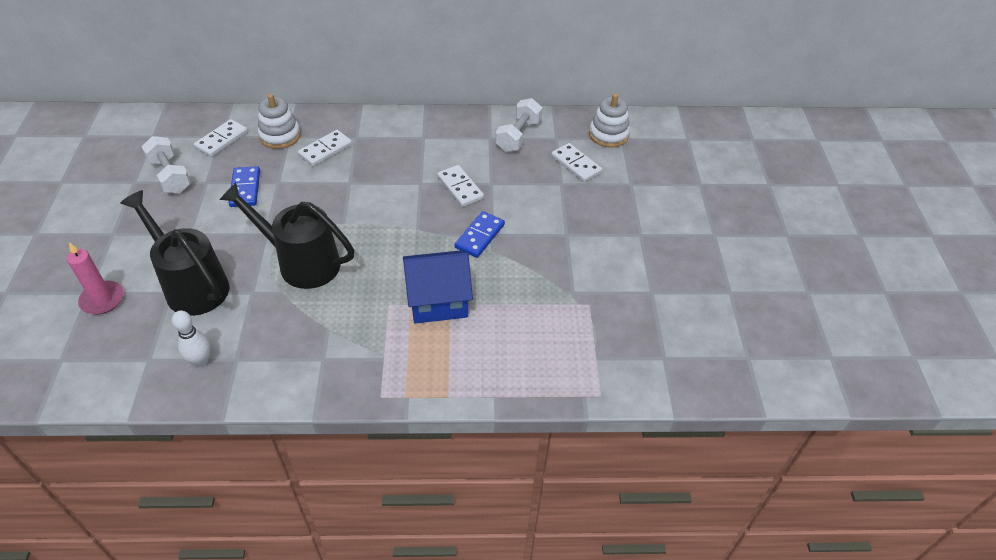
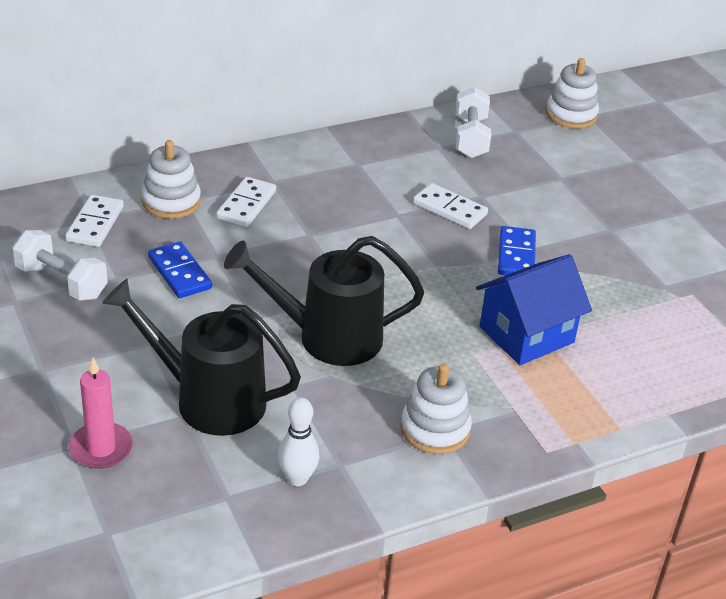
camera: 25 degrees left, 10 degrees down
(317, 354) = (435, 429): none -> white stacking toy
(576, 164) = (561, 154): white domino -> none

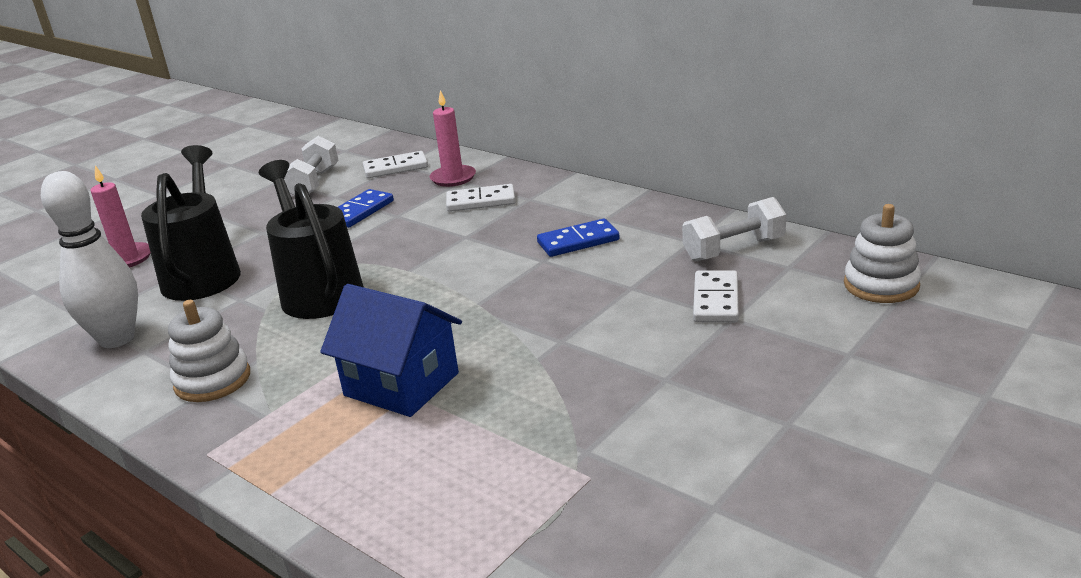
camera: 70 degrees right, 10 degrees down
(171, 202) = (453, 178): white stacking toy -> pink candle
(297, 478) = (117, 339): white bowling pin -> white bowling pin, size x1.77
(449, 209) = (584, 279): white domino -> white domino (715, 300)
(516, 255) = (542, 337): blue domino -> blue domino (578, 241)

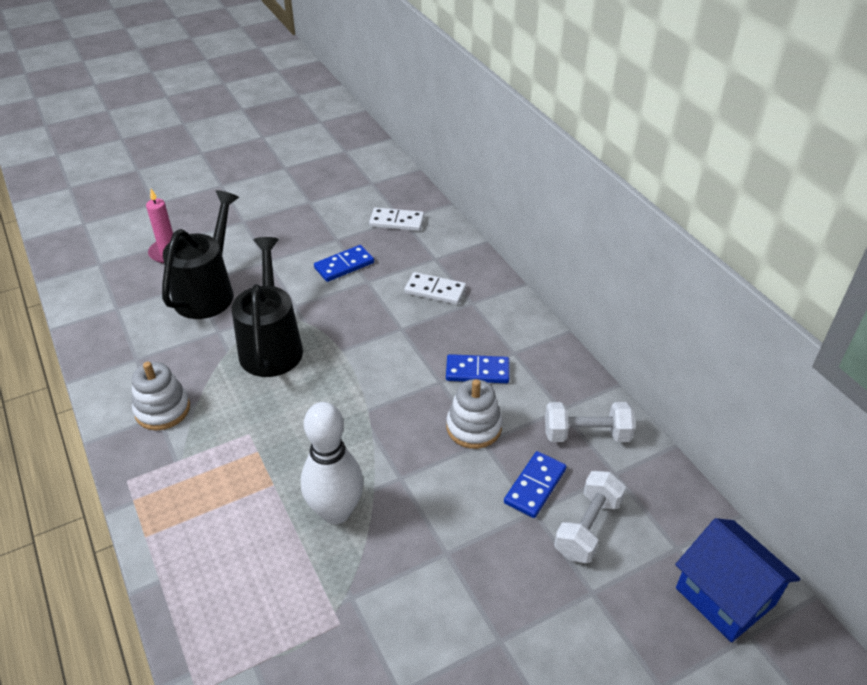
camera: 20 degrees right, 15 degrees up
(117, 339) = (126, 338): white bowling pin -> white bowling pin (336, 512)
(314, 183) = (330, 216): white dumbbell -> white dumbbell (587, 527)
(401, 384) = (273, 472): blue house -> blue house (725, 596)
(453, 178) = (431, 252): pink candle -> none
(715, 300) = (535, 486): white domino -> blue domino
(881, 285) = (671, 529): white stacking toy -> white stacking toy (474, 427)

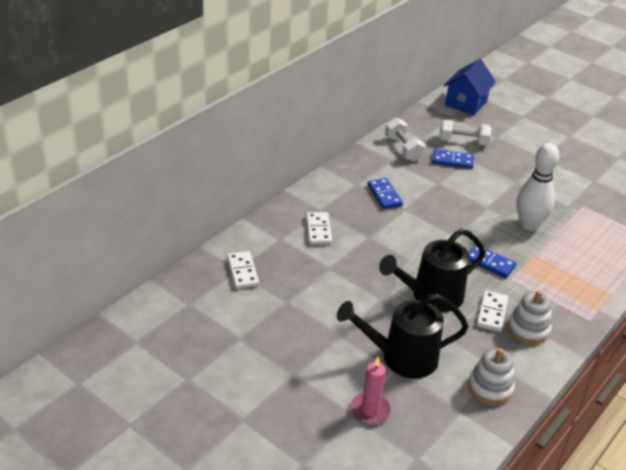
camera: 115 degrees left, 5 degrees down
(210, 387) = (491, 313): none -> white domino
(344, 265) = (318, 286): blue domino -> blue domino (489, 263)
(474, 427) = (430, 188): white stacking toy -> white stacking toy (490, 387)

